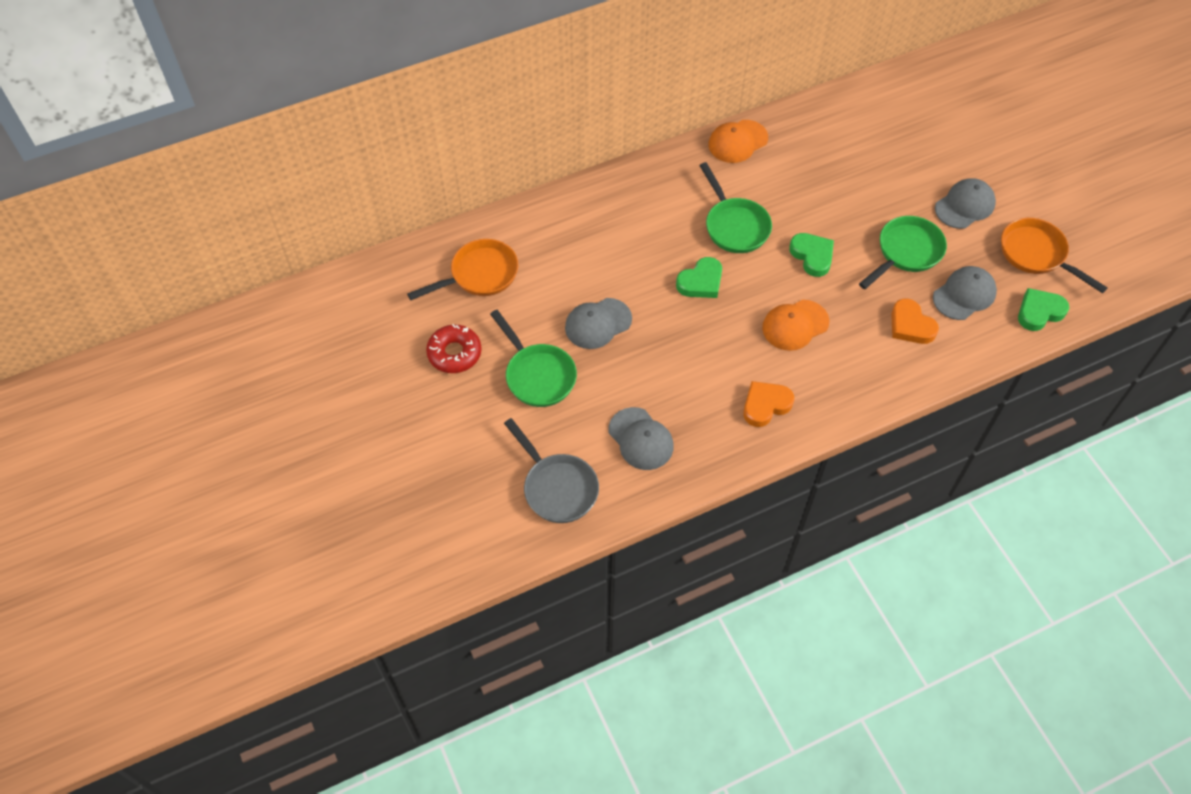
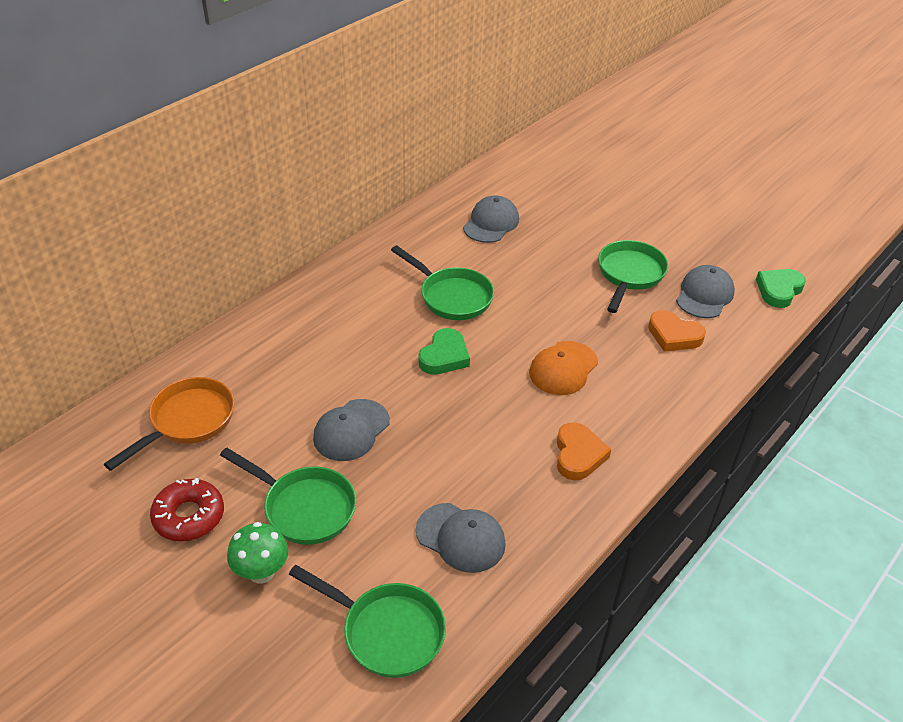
camera: 25 degrees left, 15 degrees down
(489, 414) = (261, 572): none -> green mushroom
(557, 487) = (387, 631): grey pan -> green pan
(737, 141) = (415, 225): orange cap -> none
(765, 405) = (578, 455): orange heart -> orange heart turned 150 degrees clockwise
(812, 256) = (543, 302): green heart -> none
(965, 206) = (656, 224): grey cap -> grey cap (491, 223)
(1036, 254) = (743, 246): orange pan -> none

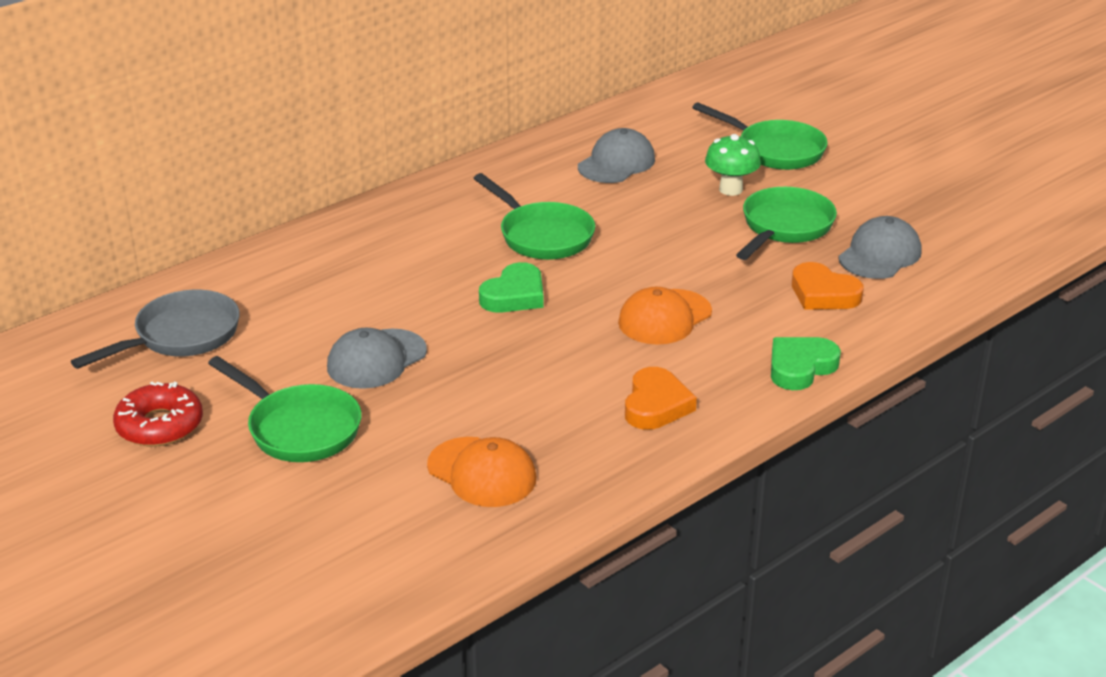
camera: 10 degrees right, 10 degrees down
(187, 421) = (180, 336): orange pan -> grey pan
(261, 572) = (232, 484): green mushroom -> green mushroom (730, 189)
(387, 631) = (366, 551): green pan -> green pan (775, 150)
(461, 537) = (482, 472): grey cap -> orange cap
(779, 290) = (985, 256): green heart -> green heart (800, 367)

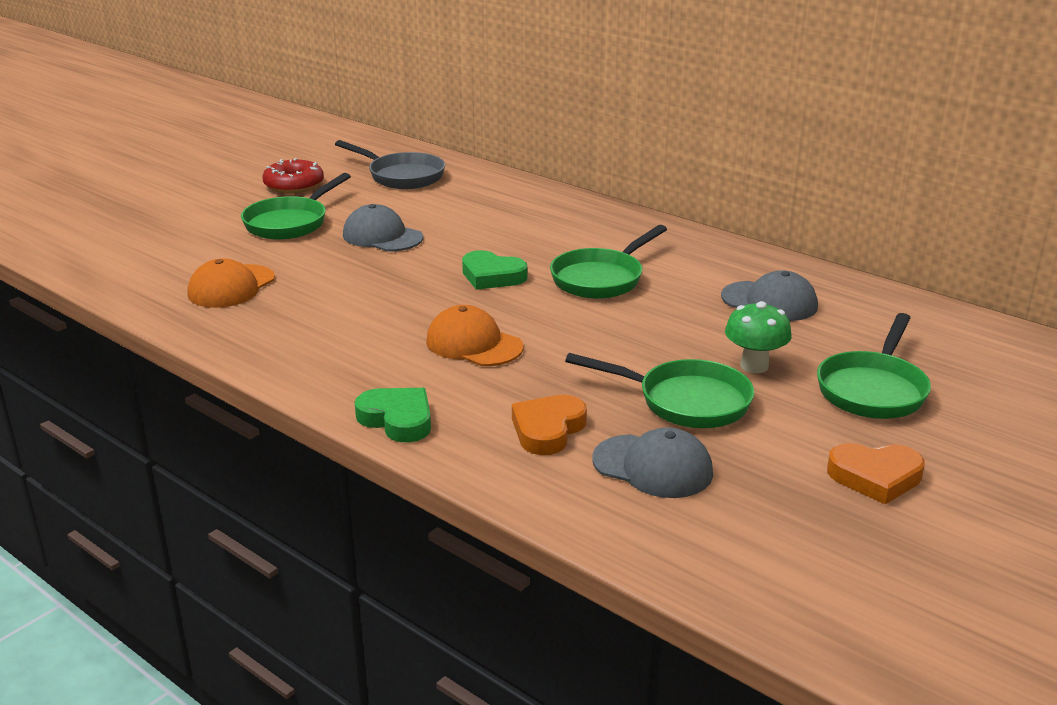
camera: 80 degrees right, 5 degrees down
(656, 405) = (326, 349): orange heart -> orange heart (875, 477)

